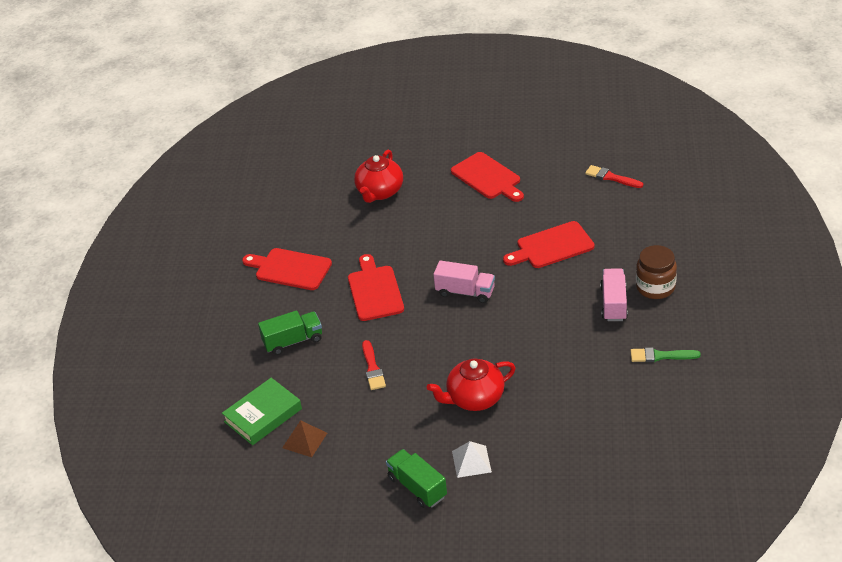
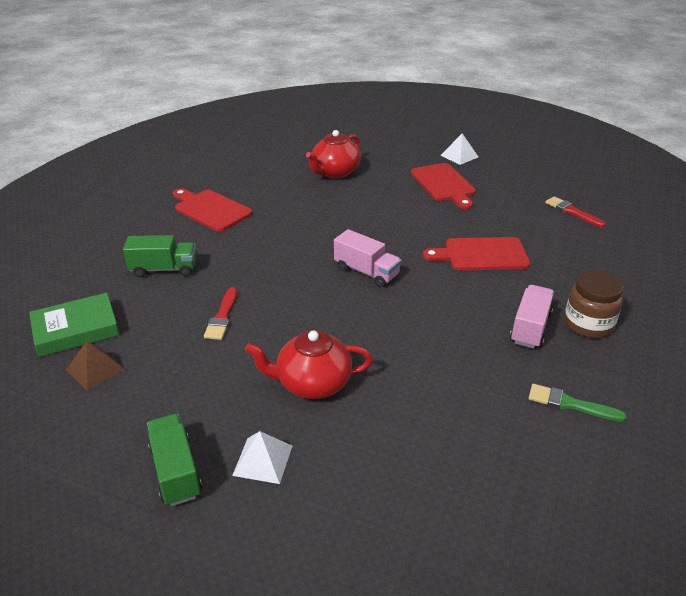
camera: 15 degrees right, 5 degrees down
(374, 291) = (275, 247): red cutting board -> none
(487, 137) = (459, 156): none -> white pyramid

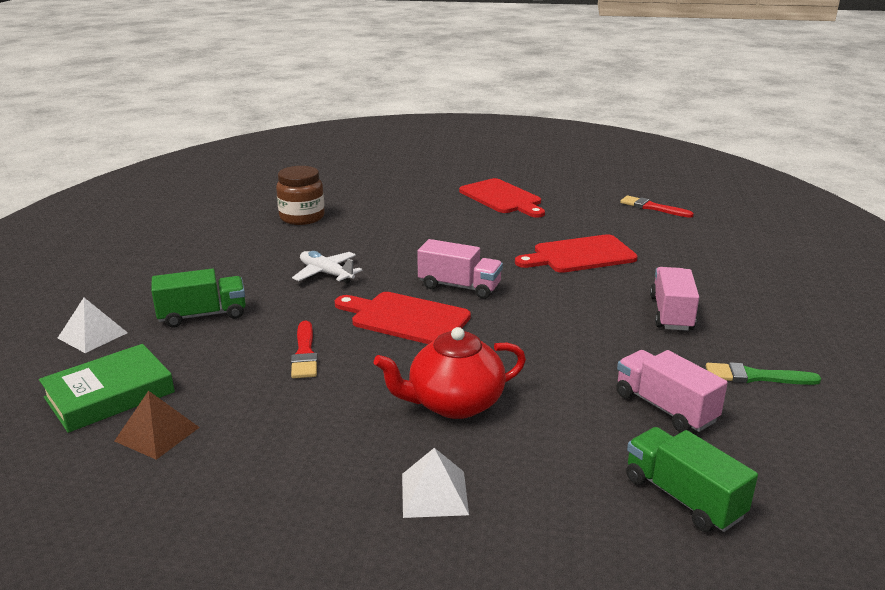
camera: 15 degrees left, 10 degrees down
(175, 471) = (324, 527): green truck -> green truck (683, 497)
(210, 209) = (235, 250): red cutting board -> red cutting board (406, 318)
(269, 243) = (326, 273): none -> white plane
(335, 172) = (371, 199): red teapot -> none
(459, 156) = (504, 172): white pyramid -> white pyramid (92, 335)
(476, 419) = (665, 408): none -> pink truck
(588, 324) = (729, 302): brown jar -> brown jar (302, 217)

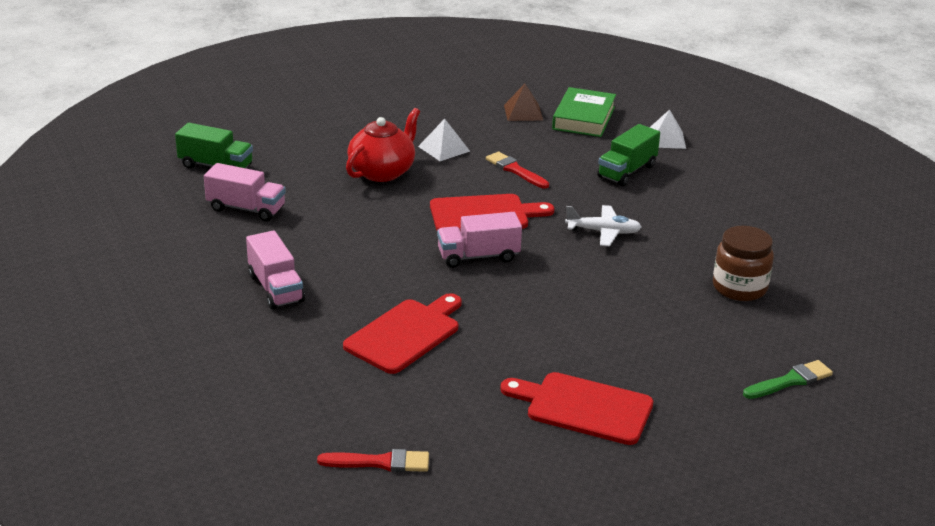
camera: 145 degrees right, 5 degrees up
(434, 494) = (348, 132): white pyramid -> white pyramid (444, 148)
(755, 377) = (188, 250): green brush -> green brush (790, 381)

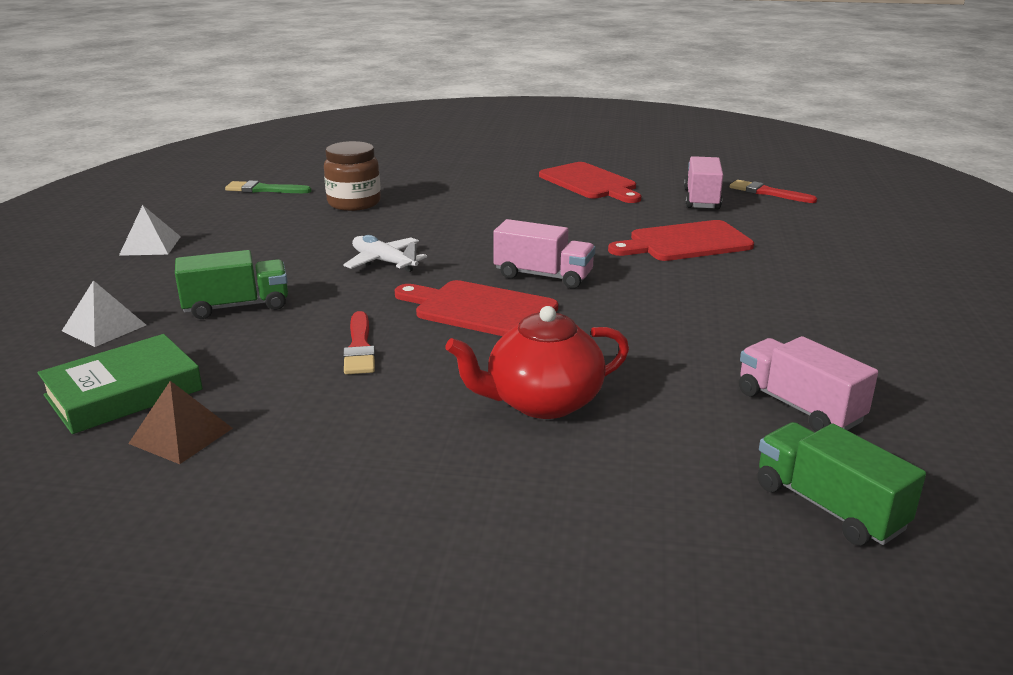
camera: 145 degrees left, 5 degrees down
(276, 288) = (798, 305): pink truck -> pink truck (701, 199)
(444, 148) = (404, 411): white pyramid -> white pyramid (150, 245)
(790, 381) = (428, 164): green brush -> green brush (264, 189)

